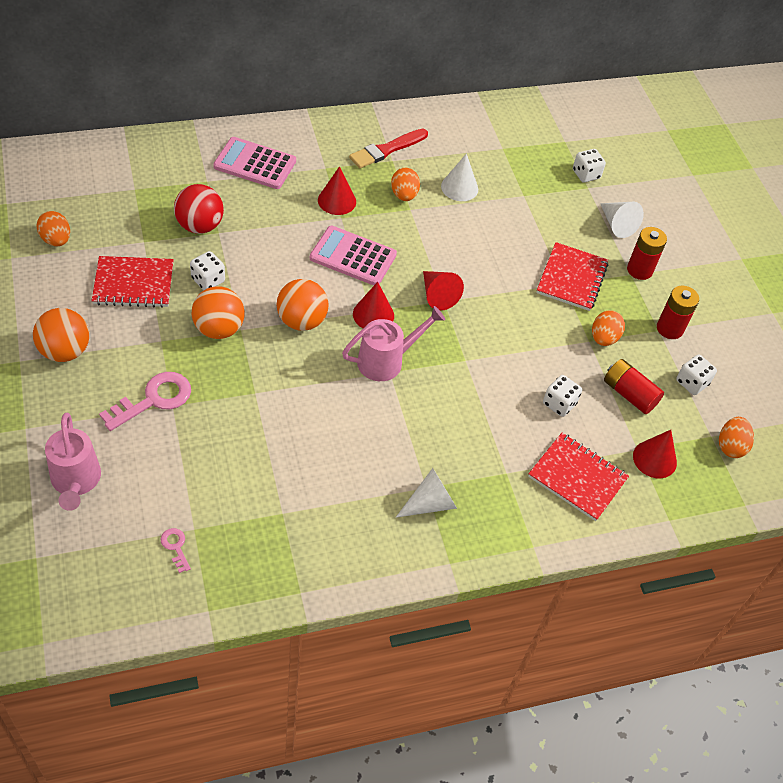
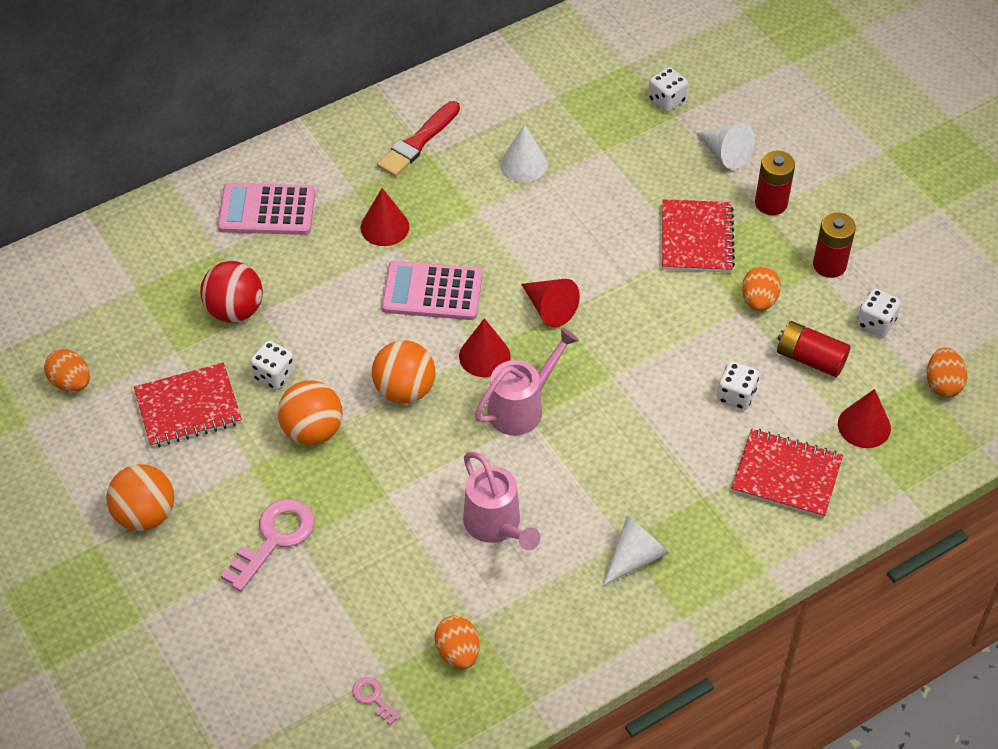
camera: 10 degrees left, 0 degrees up
(76, 482) = (228, 662): pink watering can -> pink watering can (496, 526)
(404, 195) = (461, 195): orange egg -> orange egg (458, 652)

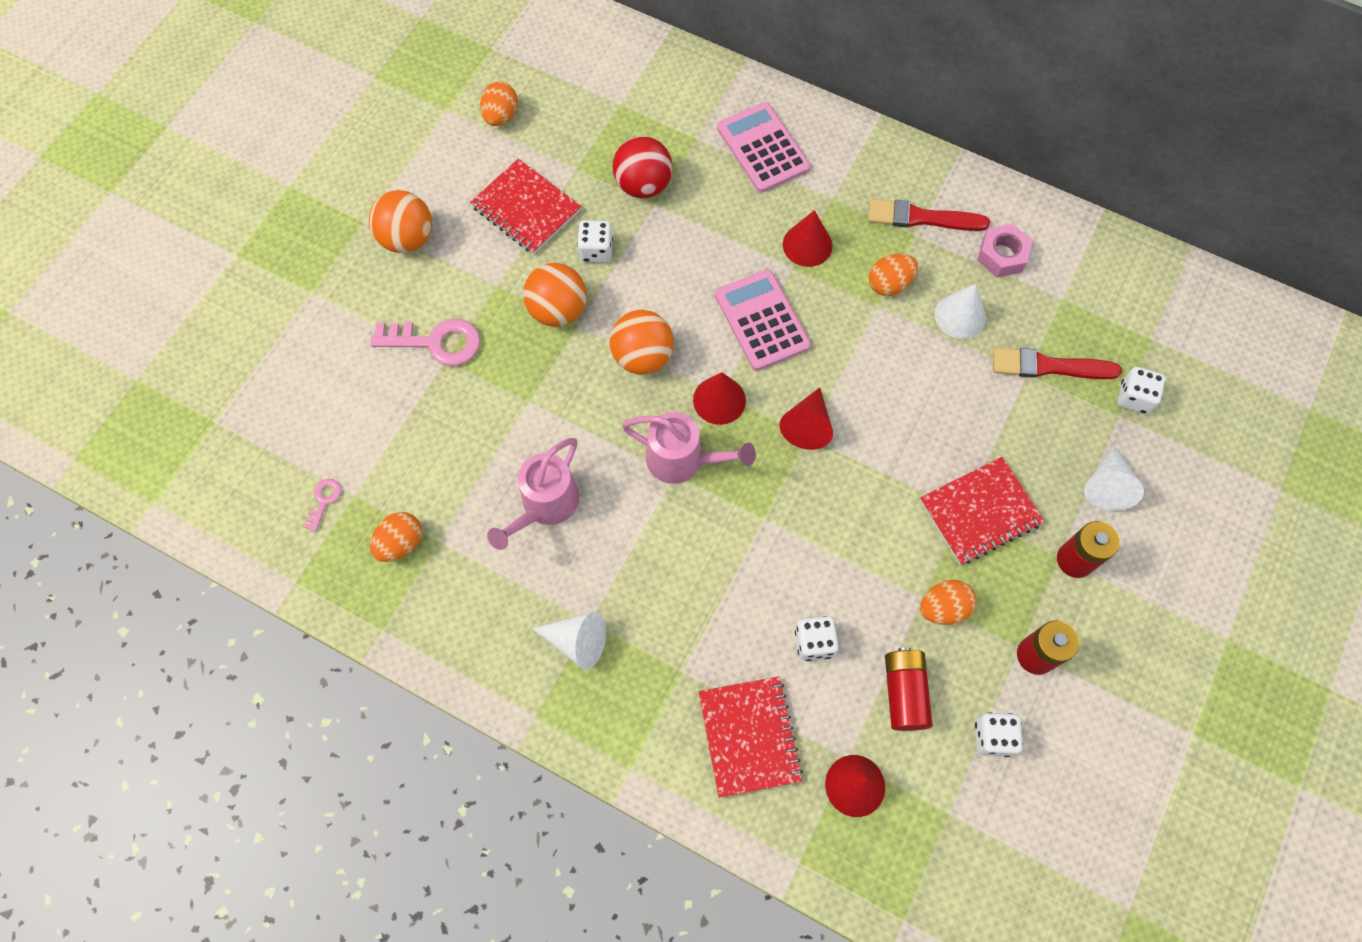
camera: 60 degrees right, 15 degrees up
(490, 111) = (1002, 255): none -> pink nut
(606, 134) = (1048, 366): none -> red brush
(942, 384) = (959, 843): orange egg -> orange egg (889, 284)

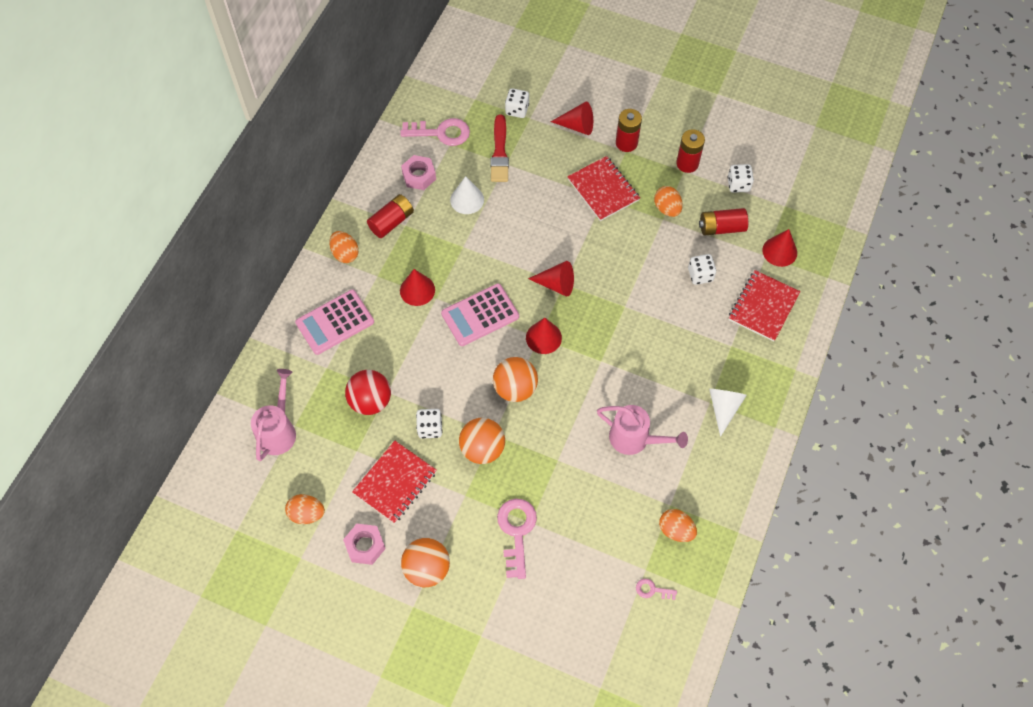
camera: 95 degrees left, 5 degrees down
(449, 174) = (365, 546): none -> pink nut
(683, 460) = (590, 356): pink watering can -> pink watering can (278, 430)
(749, 736) = (763, 307): red notebook -> red notebook turned 45 degrees counterclockwise
(889, 284) = (445, 240): orange egg -> orange egg (345, 253)
(921, 218) = (391, 222): red brush -> red battery
(1083, 288) = (441, 133): none -> pink key
(1106, 485) = (577, 126): white cone -> red cone

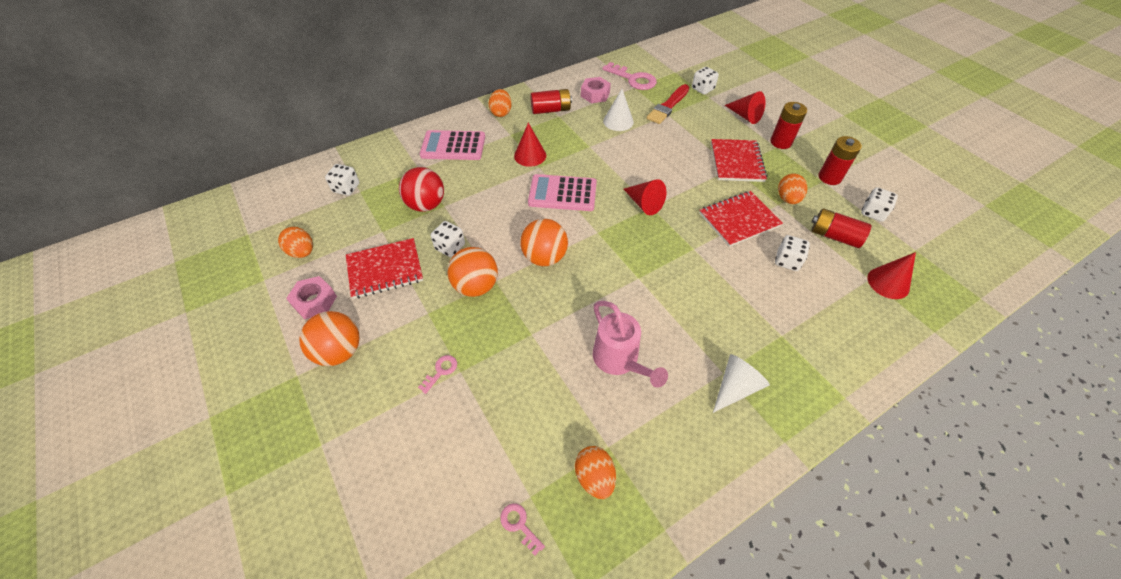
camera: 35 degrees right, 10 degrees down
(278, 430) = (346, 188): pink watering can -> white dice
(516, 531) = (441, 371): pink key -> pink key, size x0.49
(543, 337) = (601, 234): red cone -> none
(763, 307) = (840, 320): red notebook -> red notebook (739, 220)

